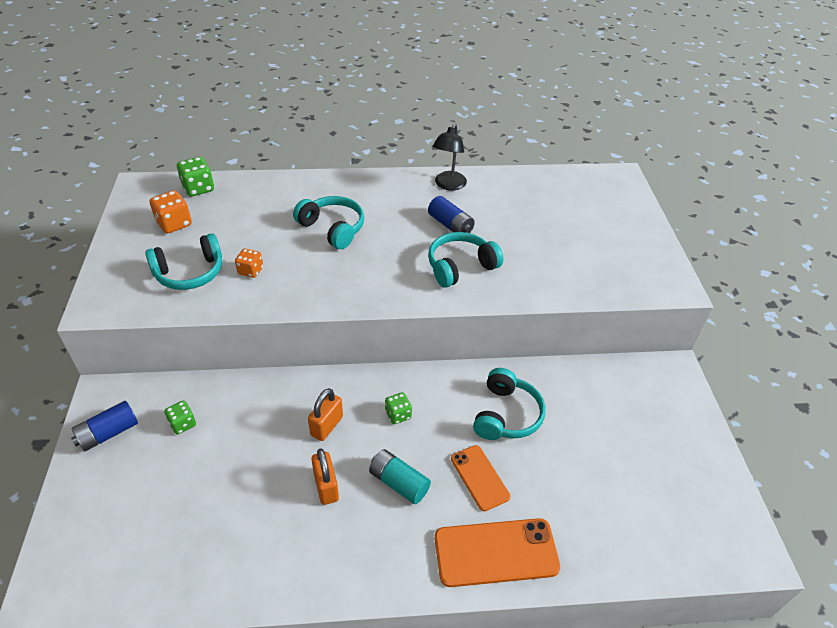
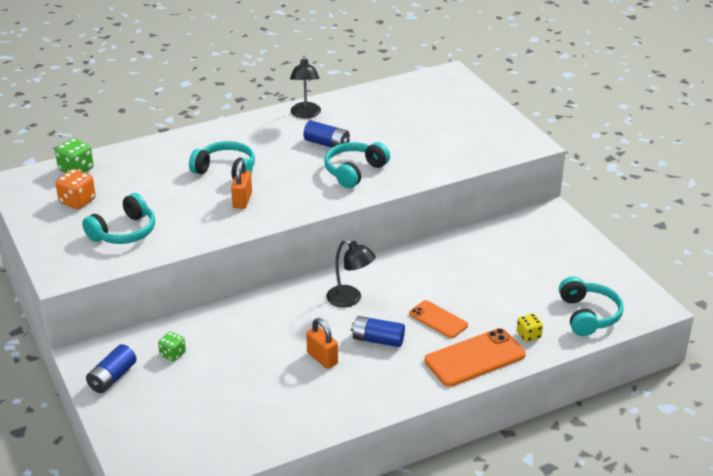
camera: 20 degrees left, 10 degrees down
(250, 271) = (177, 217): orange dice -> none
(326, 426) = (296, 322): orange padlock -> orange padlock (242, 200)
(398, 415) = (350, 299): green dice -> black lamp
(398, 483) = (378, 340): turquoise battery -> blue battery
(506, 415) = (437, 276): turquoise headphones -> turquoise headphones (588, 315)
(576, 541) = (528, 335): none -> yellow dice

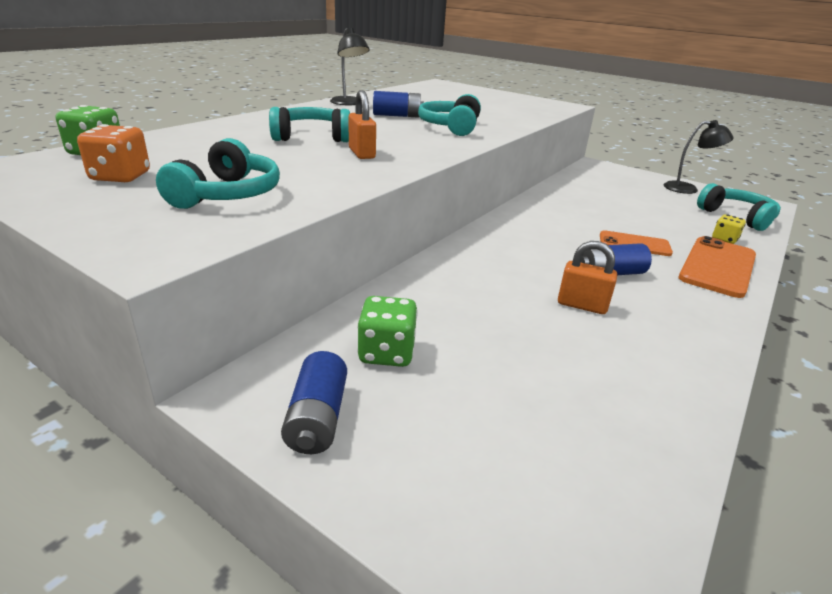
camera: 30 degrees left, 5 degrees down
(172, 354) = (387, 353): green dice -> green dice, size x1.52
(350, 299) = (530, 245): black lamp -> black lamp (687, 189)

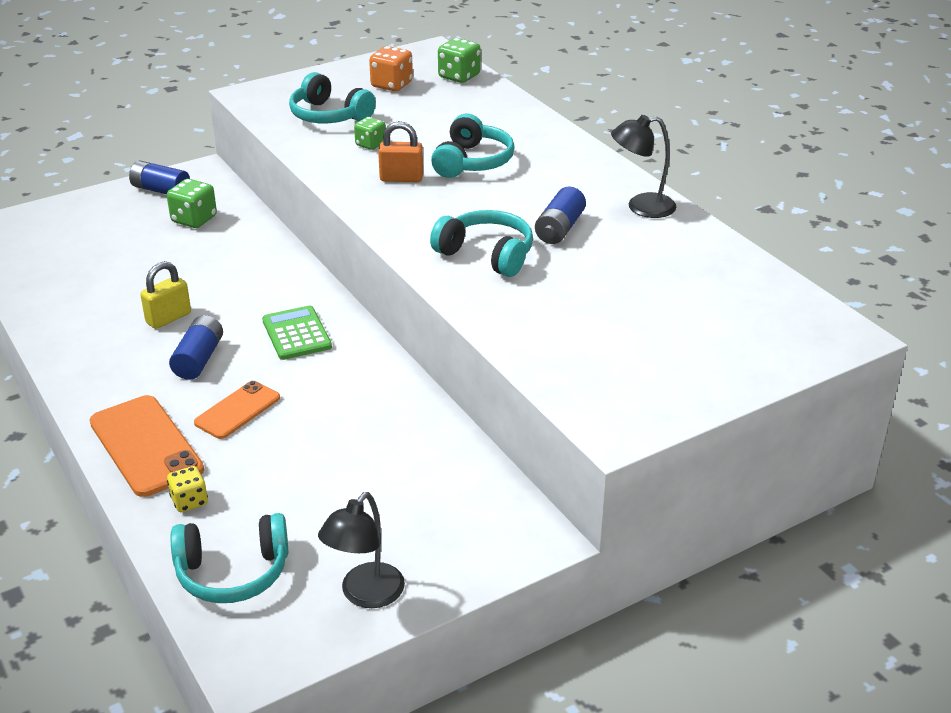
camera: 115 degrees right, 5 degrees up
(298, 169) = (370, 144): none -> green dice
(527, 242) = (296, 334): none -> green calculator
(582, 305) = (168, 318): orange padlock -> yellow padlock

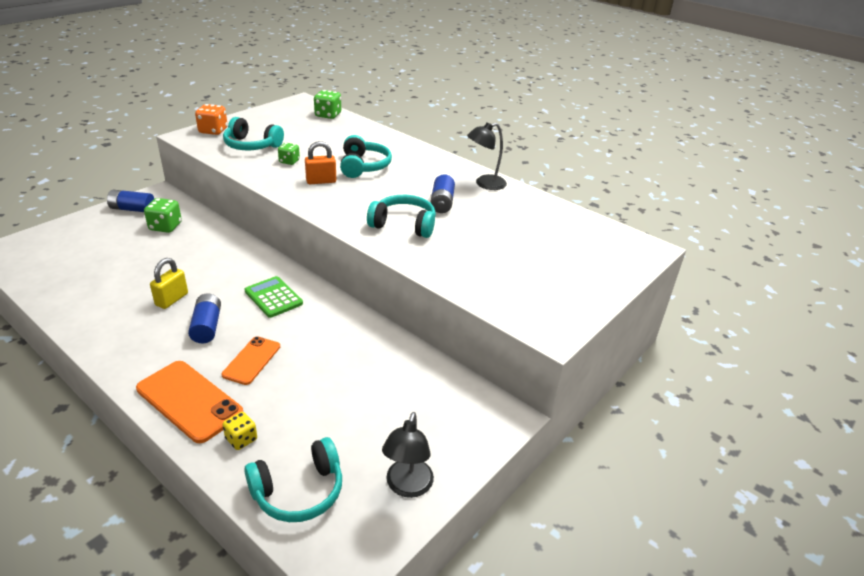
camera: 20 degrees left, 0 degrees up
(391, 85) = (286, 123): orange dice -> orange dice (213, 131)

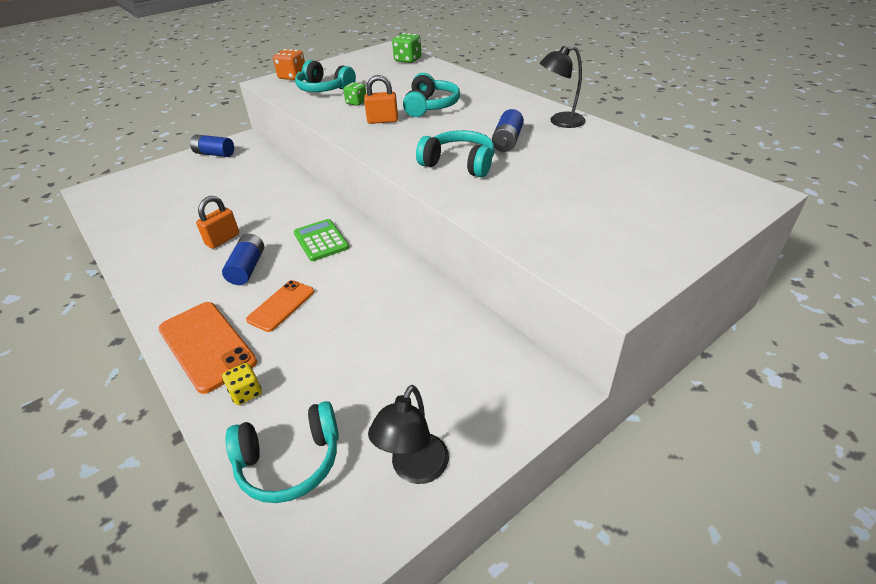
camera: 15 degrees right, 5 degrees up
(165, 227) = (239, 170): green dice -> none
(172, 299) = (222, 239): yellow padlock -> orange padlock

